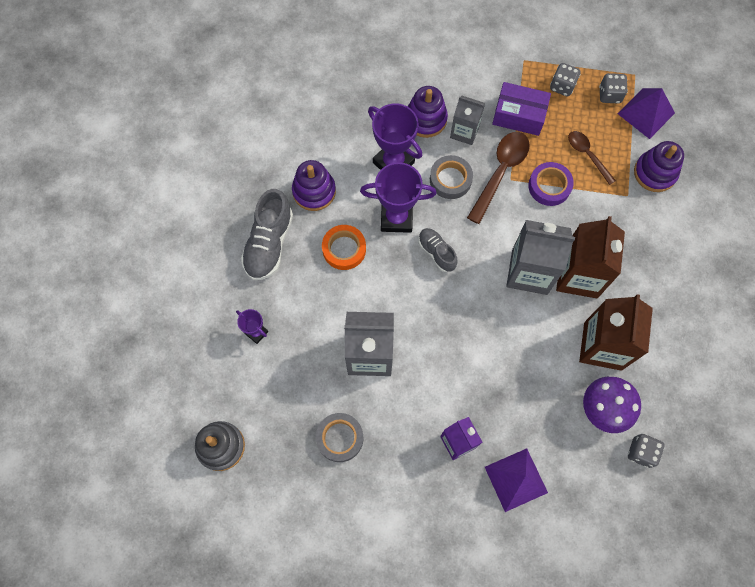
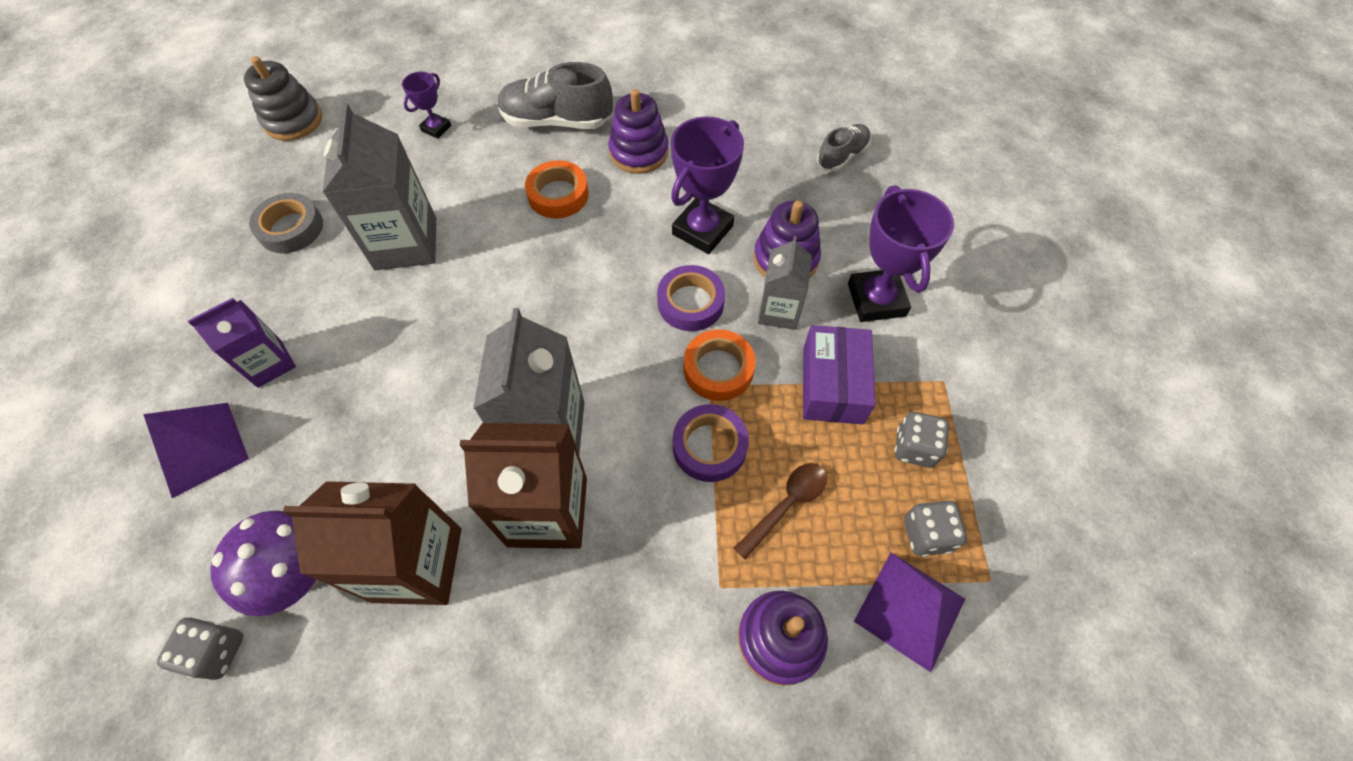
camera: 80 degrees right, 10 degrees down
(396, 218) = (615, 245): purple trophy -> purple trophy (876, 300)
(436, 252) = (566, 300): grey shoe -> grey shoe (842, 156)
(450, 179) = (690, 303): grey tape -> purple tape
(500, 172) = (718, 369): brown spoon -> orange tape

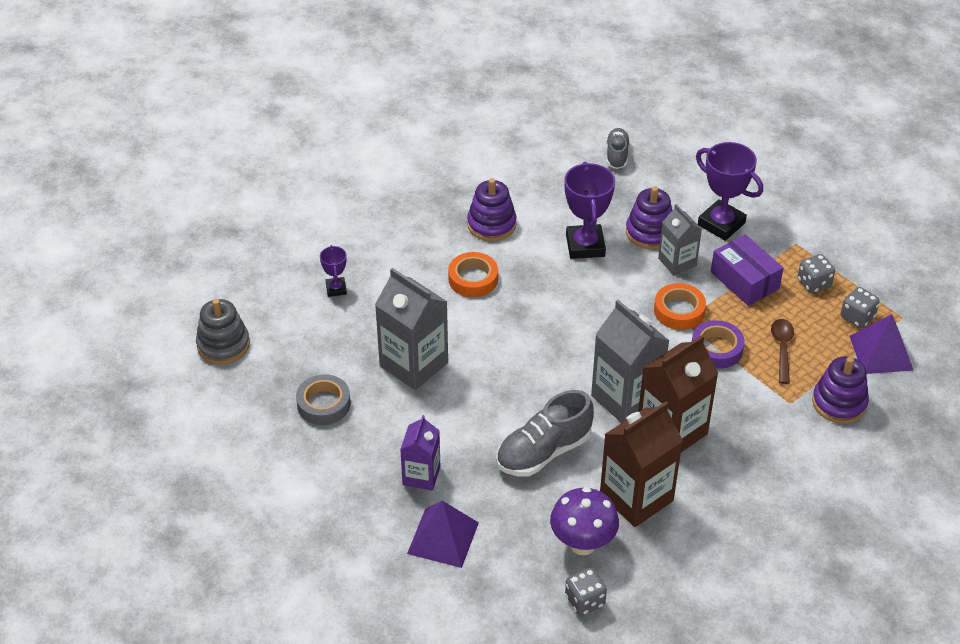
camera: 40 degrees left, 15 degrees down
(556, 121) = (413, 237): grey shoe -> grey shoe (543, 452)
(690, 303) = (625, 288): purple tape -> none

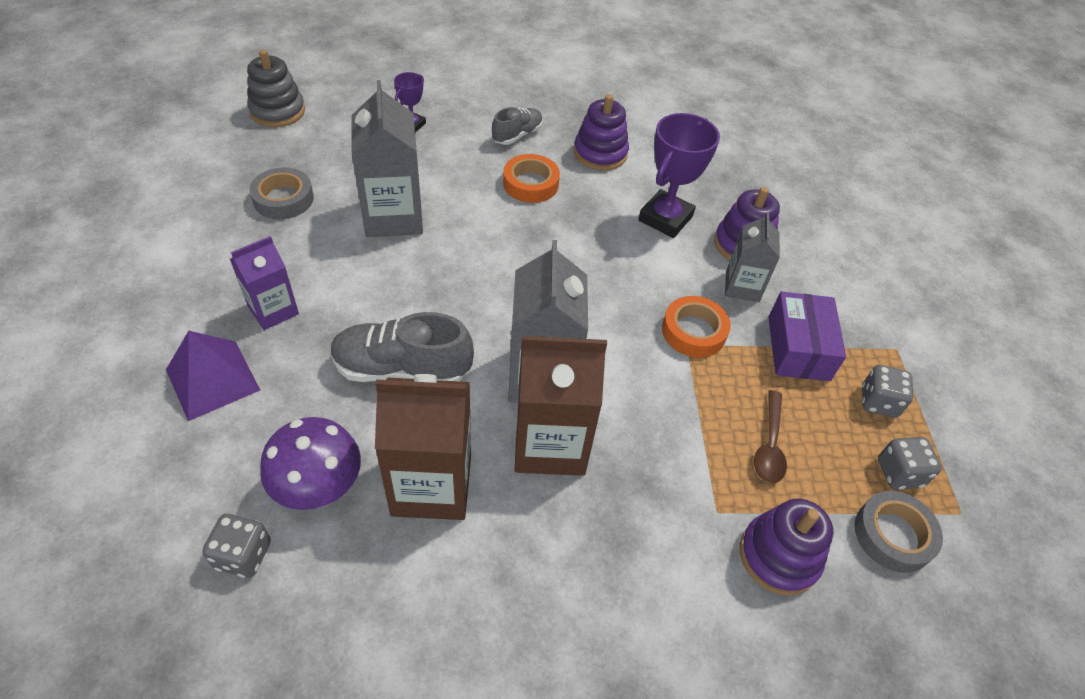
camera: 35 degrees right, 5 degrees up
(617, 155) = (782, 166): grey shoe -> grey shoe (517, 135)
(716, 349) = (693, 394): purple tape -> none
(721, 224) = (828, 281): purple trophy -> none
(782, 349) = (769, 445): brown spoon -> brown spoon turned 150 degrees clockwise
(881, 352) = (893, 535): purple pyramid -> grey tape

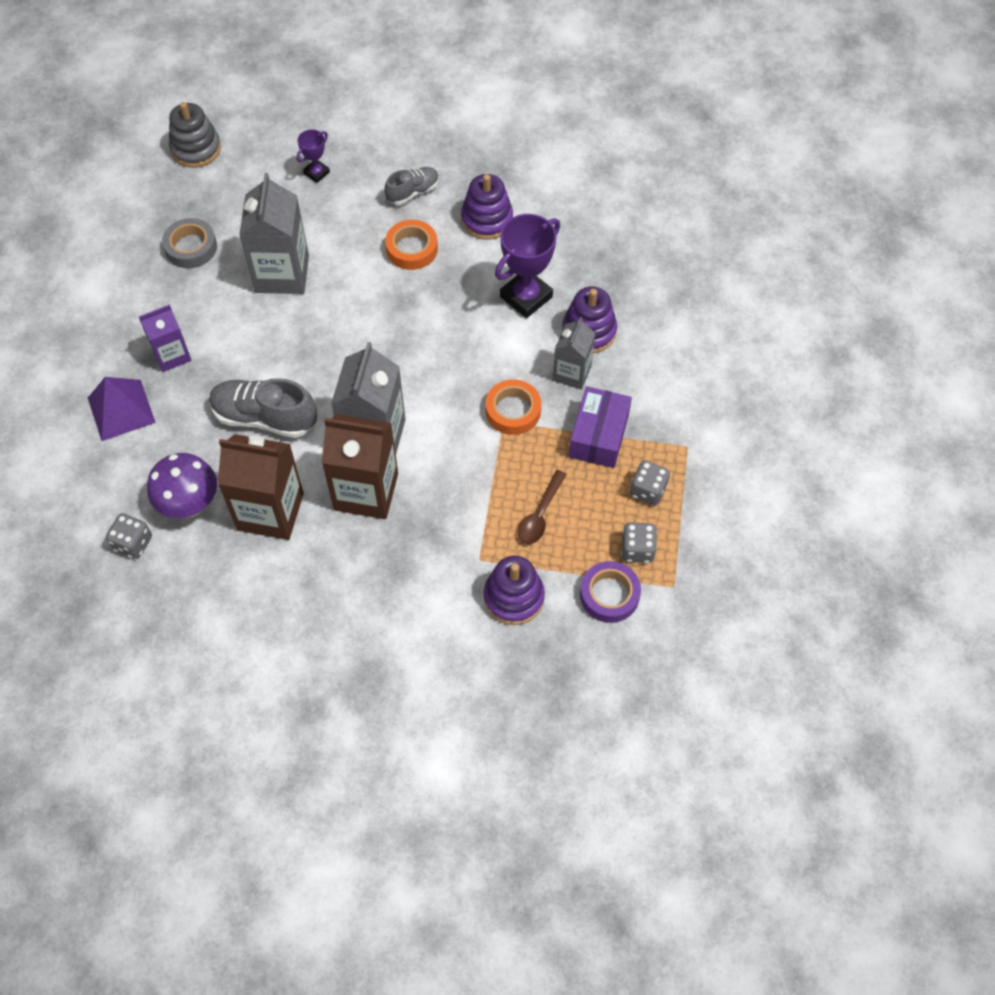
camera: 15 degrees right, 10 degrees up
(893, 535) = (609, 595): grey tape -> purple tape

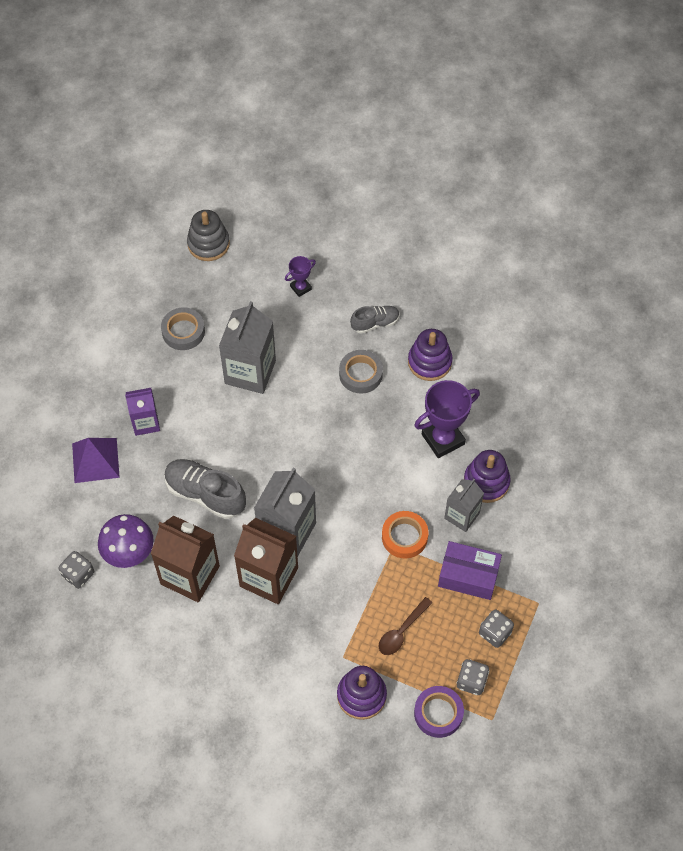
camera: 15 degrees right, 0 degrees up
(412, 249) = (360, 374): orange tape -> grey tape
(599, 436) = (468, 576): purple box -> purple box turned 75 degrees clockwise

